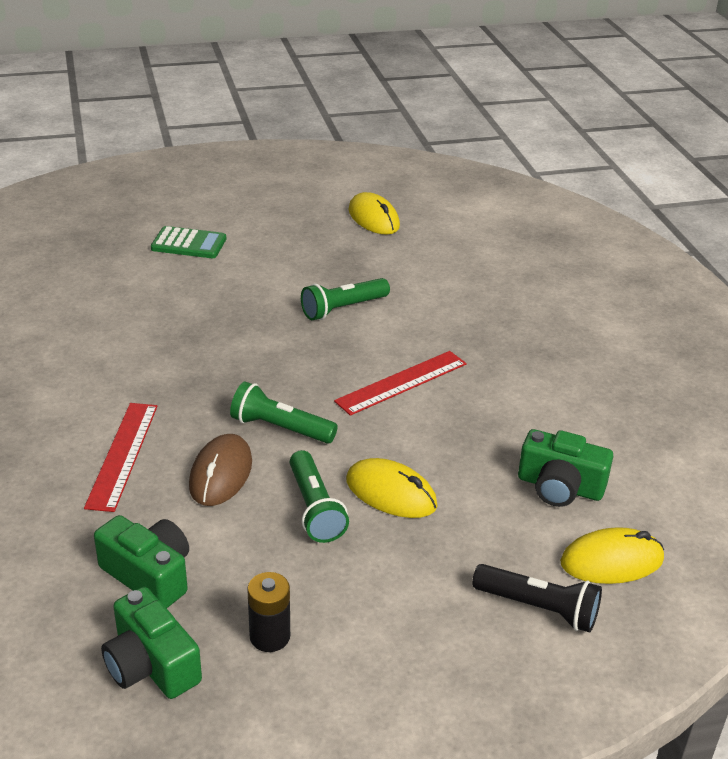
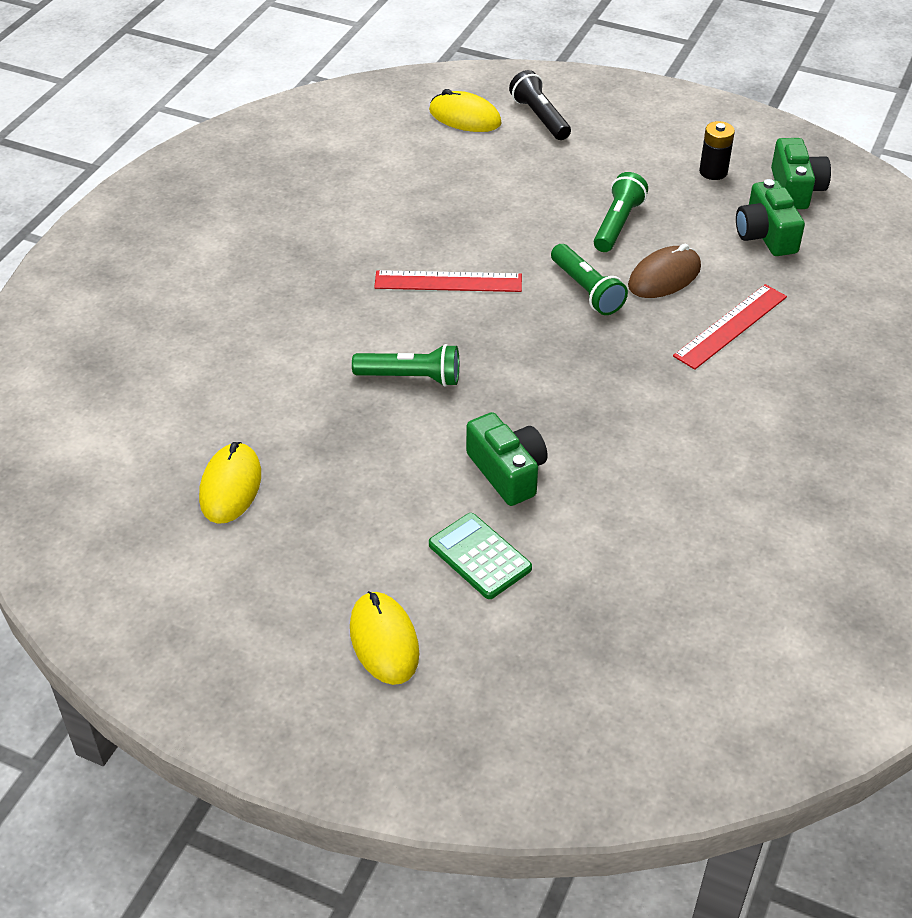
camera: 140 degrees left, 10 degrees up
(391, 493) = (554, 210): yellow mouse -> yellow mouse (384, 641)
(560, 487) = (436, 163): green camera -> green camera (507, 471)

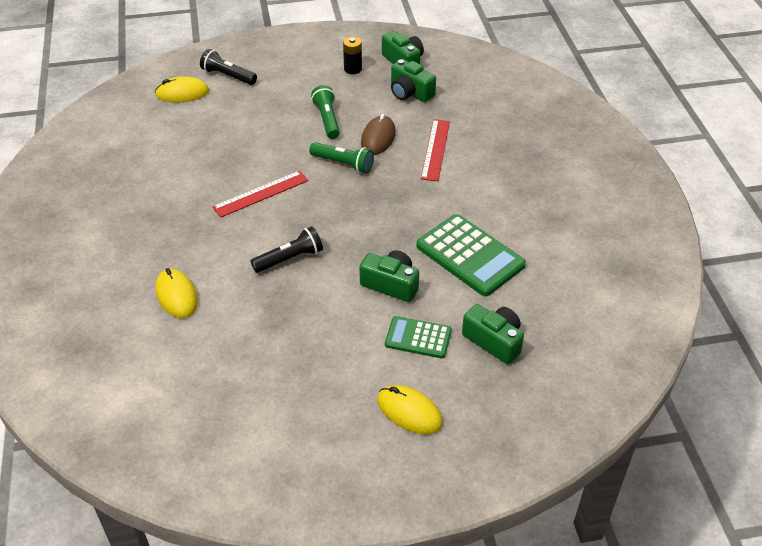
camera: 35 degrees left, 0 degrees up
(230, 486) = (241, 375): yellow mouse -> yellow mouse (177, 295)
(411, 377) = (289, 259): green flashlight -> black flashlight
(576, 614) = (494, 341): none -> green camera
(647, 488) = (470, 255): none -> green calculator

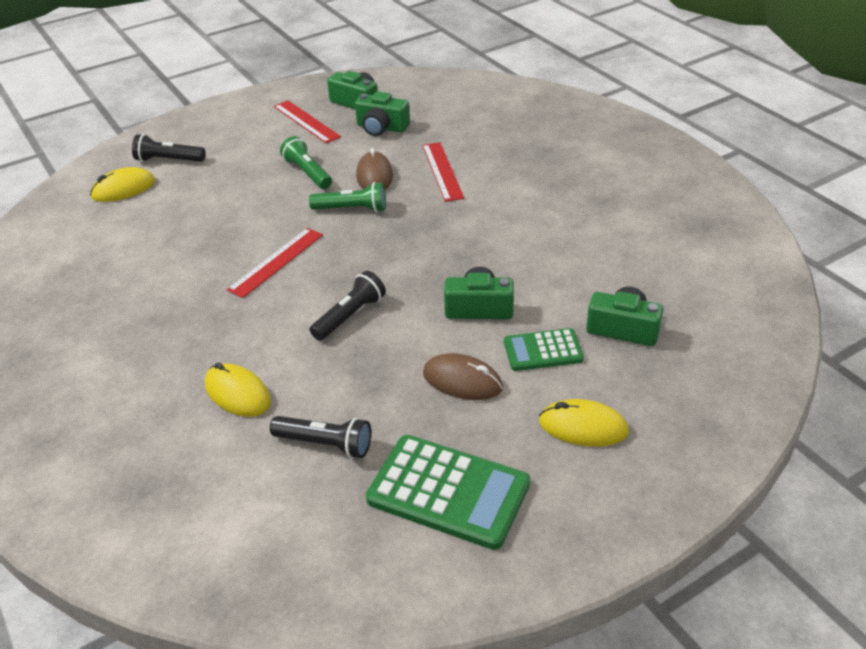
camera: 20 degrees left, 5 degrees down
(215, 357) = (325, 444): none -> black flashlight
(342, 342) = (462, 381): none -> brown mouse
(353, 69) = (306, 121): black battery -> red ruler
(470, 255) = (544, 257): green calculator -> green calculator (448, 491)

